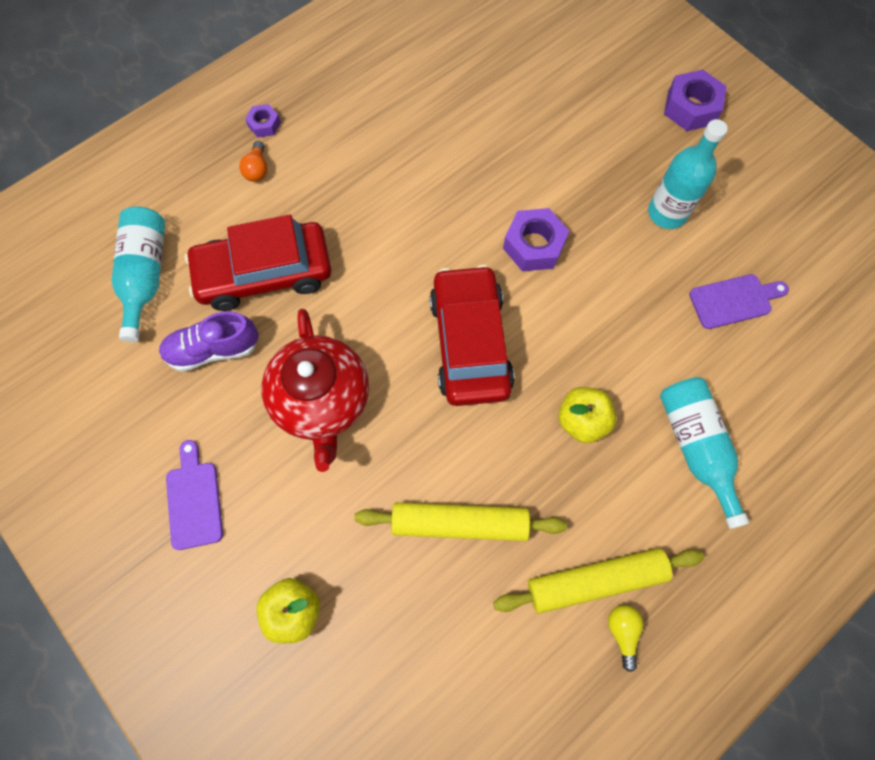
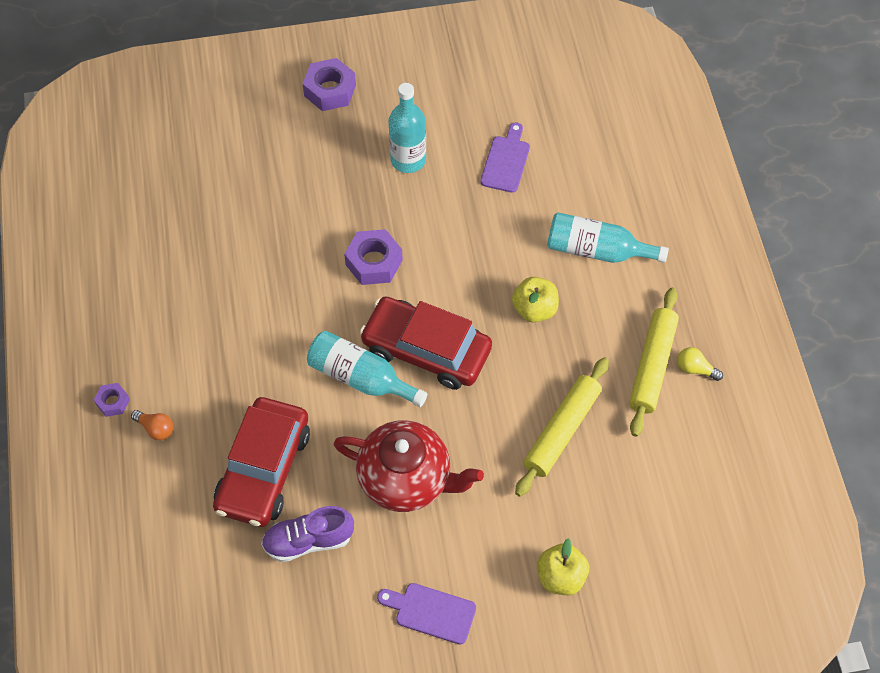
camera: 60 degrees left, 10 degrees down
(146, 275) = (199, 566): turquoise bottle -> turquoise bottle (360, 378)
(213, 350) = (308, 541): purple shoe -> purple shoe turned 60 degrees clockwise

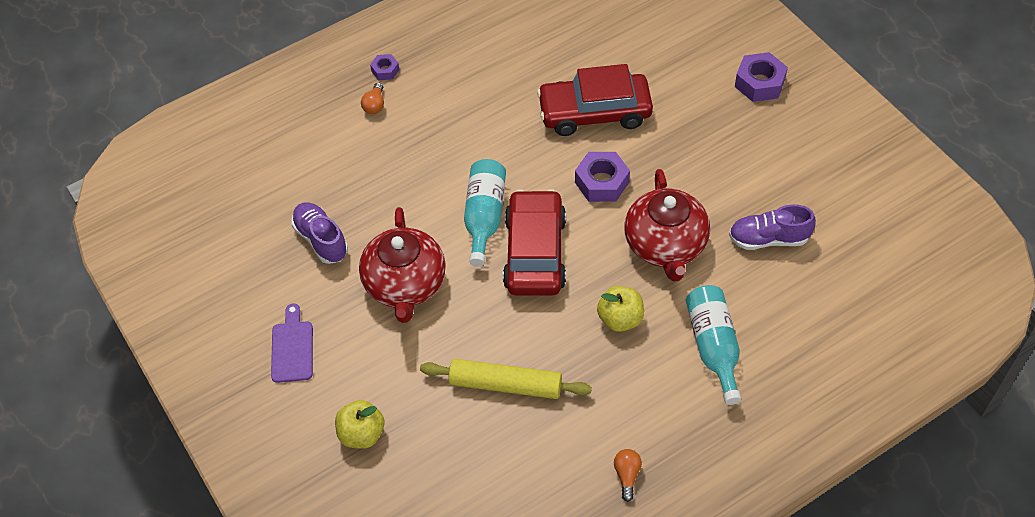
camera: 70 degrees right, 5 degrees down
(263, 469) = (370, 186): red car -> red car (594, 112)
(408, 160) = (722, 166): turquoise bottle -> none
(473, 241) = (665, 246): none -> red teapot
(506, 161) = (768, 239): purple cutting board -> purple shoe
(652, 366) = (611, 437): yellow rolling pin -> none
(695, 369) = (627, 475): yellow light bulb -> orange light bulb

